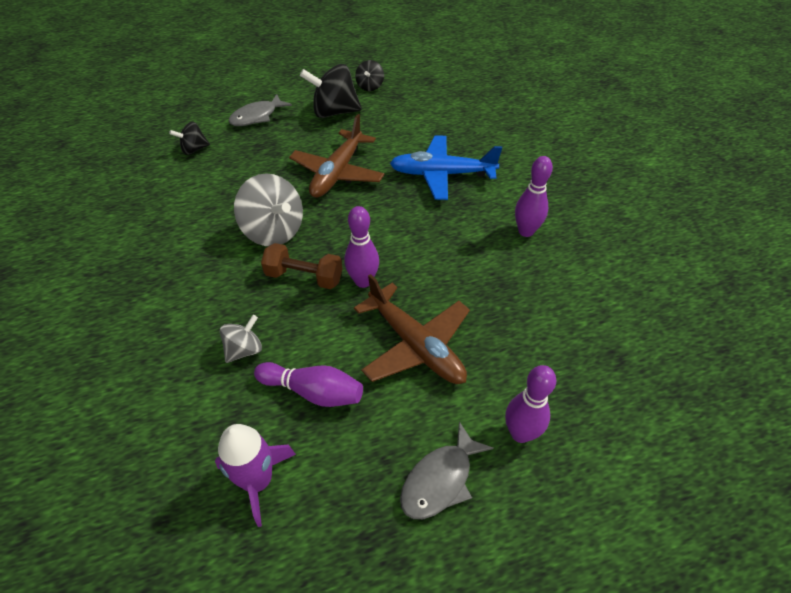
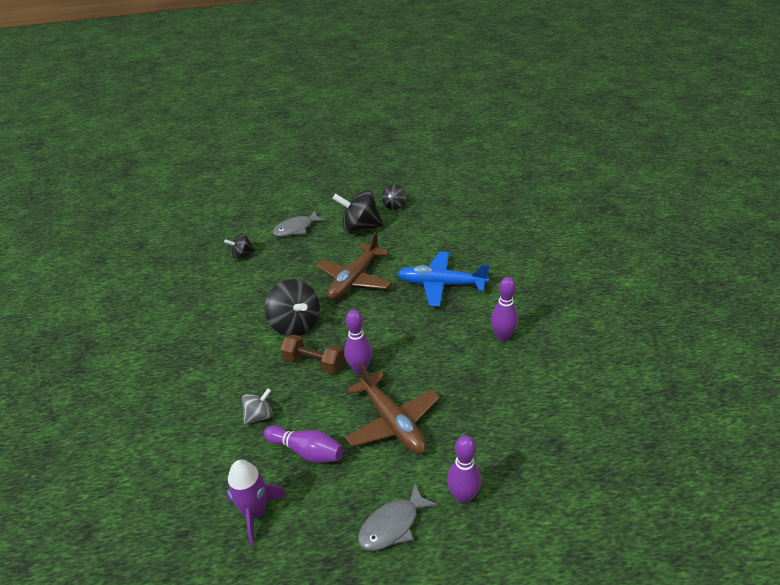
camera: 10 degrees right, 10 degrees down
(273, 231) = (295, 324): grey spinning top -> black spinning top

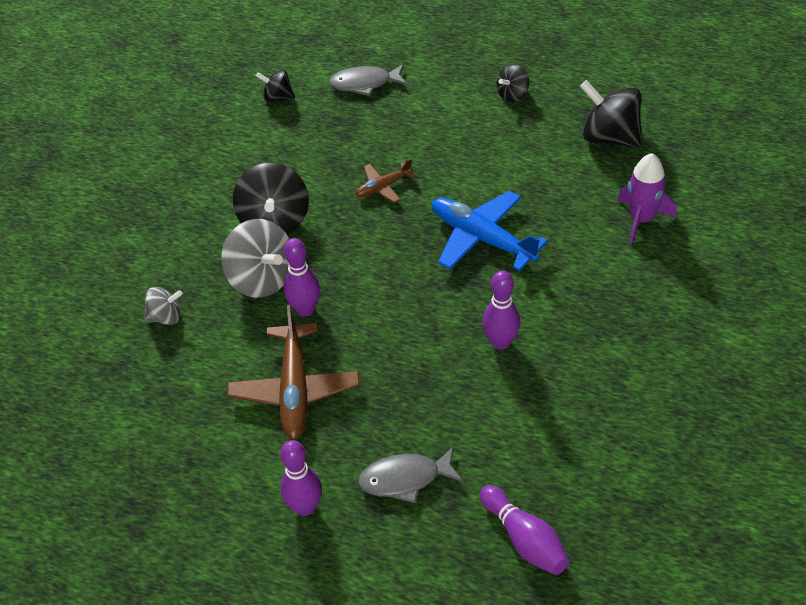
camera: 30 degrees right, 10 degrees up
(255, 512) = (97, 420): purple rocket -> purple rocket (641, 219)
(307, 451) = (186, 380): purple bowling pin -> purple bowling pin (524, 539)
(314, 363) = (262, 279): brown dumbbell -> grey spinning top
(354, 279) = (383, 187): brown plane -> brown plane, size x0.53
(360, 227) = (444, 112): black spinning top -> black spinning top (609, 137)
(393, 525) = (214, 500): grey fish -> grey fish (405, 479)

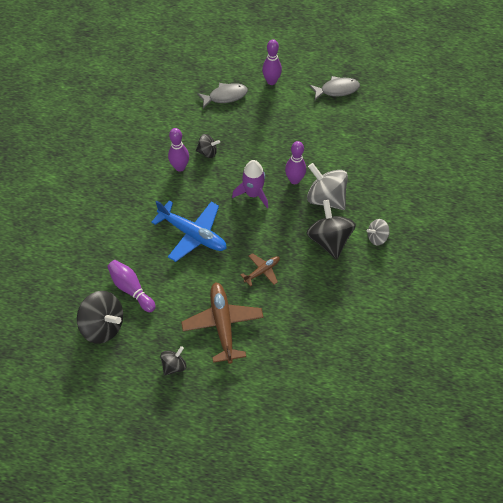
camera: 170 degrees right, 10 degrees up
(166, 317) = (375, 170): grey spinning top -> grey spinning top (377, 237)
(278, 97) = (357, 353): black spinning top -> black spinning top (208, 152)
(295, 390) = (289, 134): brown plane -> brown plane (222, 324)
(365, 83) = (292, 372): grey fish -> grey fish (337, 90)
(524, 539) = (167, 75): purple bowling pin -> purple bowling pin (131, 288)
(641, 219) = (90, 255): purple rocket -> purple rocket (253, 194)

